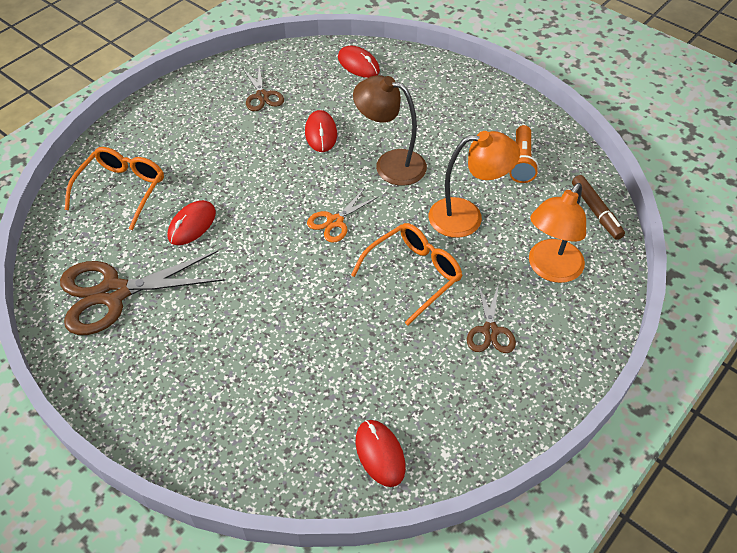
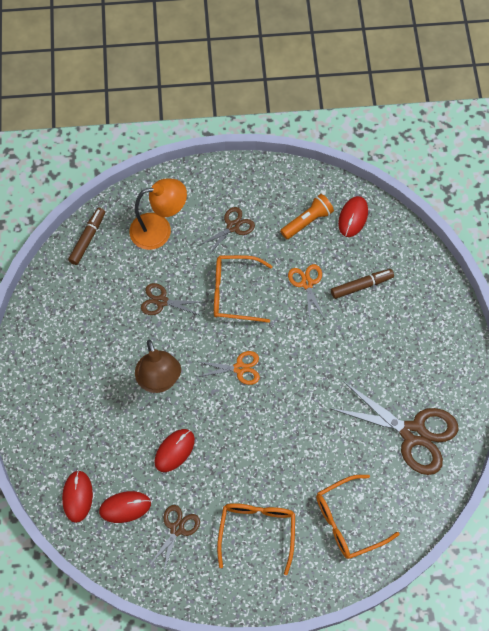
camera: 135 degrees left, 15 degrees up
(192, 225) = (326, 446): red mouse -> red mouse (125, 507)
(196, 134) = (257, 531): none -> orange glasses
(294, 385) = (361, 286): none -> brown marker
(353, 340) = (307, 283): none -> orange scissors
(467, 217) = (161, 301): orange lamp -> brown scissors
(521, 162) = (82, 308): orange flashlight -> orange flashlight (307, 221)

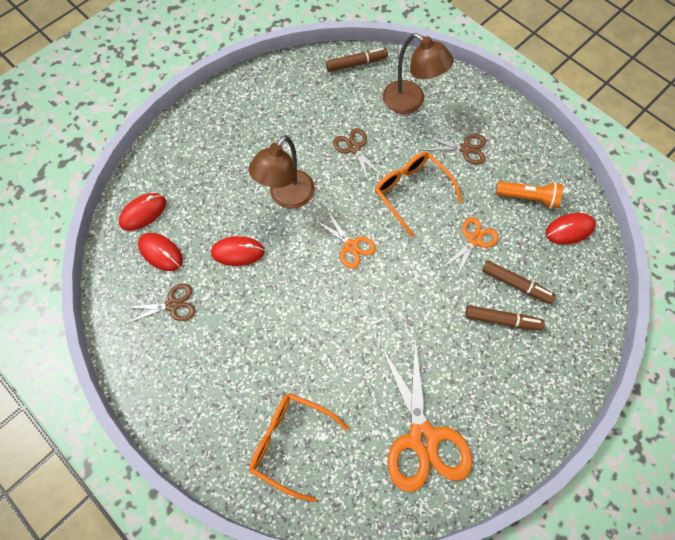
camera: 50 degrees right, 0 degrees up
(159, 230) = (411, 102): orange lamp -> brown lamp
(257, 531) = (220, 370): orange glasses -> none
(378, 316) = (502, 320): none -> brown marker
(413, 433) = (422, 438): brown scissors -> orange scissors

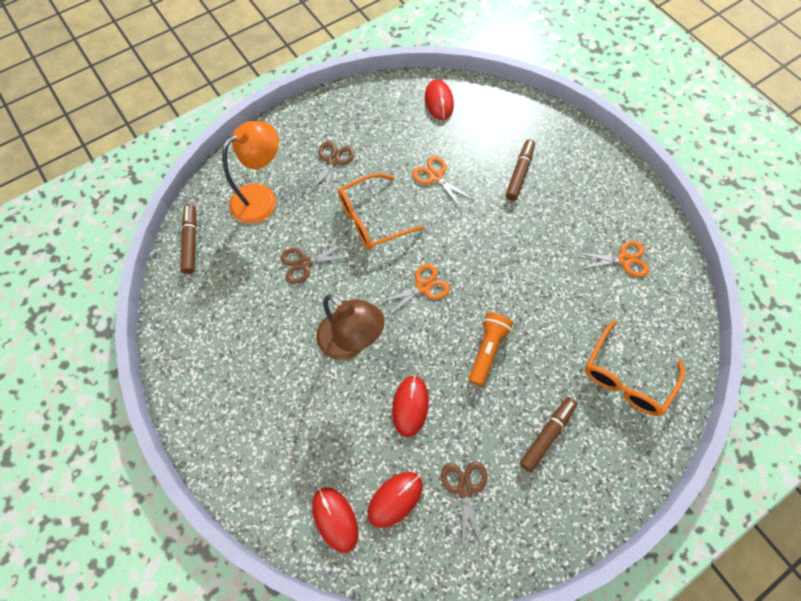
camera: 80 degrees left, 0 degrees up
(411, 102) = (262, 198): brown lamp -> orange lamp
(422, 438) = (624, 260): orange scissors -> orange scissors, size x0.52
(516, 284) = (486, 154): brown marker -> brown marker (547, 434)
(528, 198) = (400, 123): orange flashlight -> orange flashlight (487, 350)

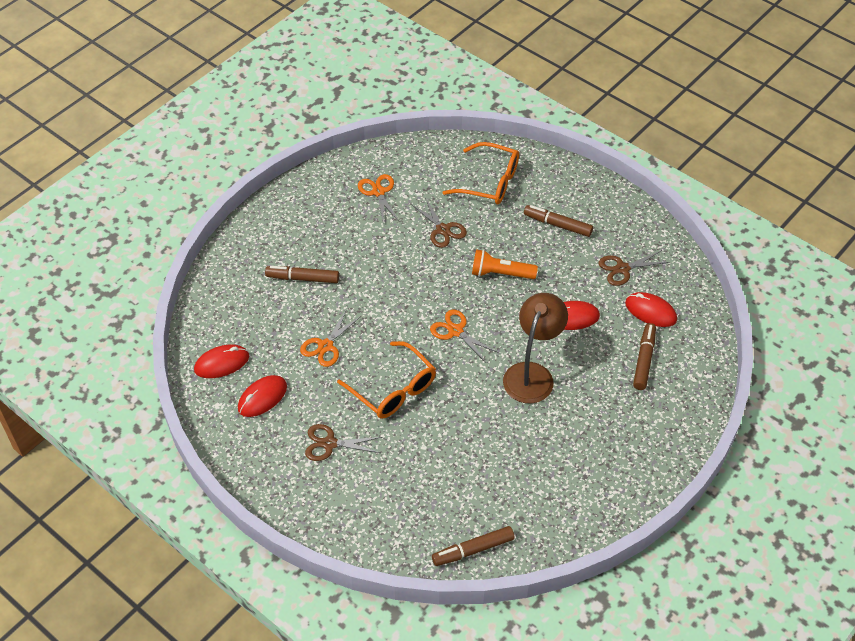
camera: 105 degrees left, 15 degrees down
(262, 198) = (397, 498): orange lamp -> none
(304, 263) = (463, 434): brown scissors -> brown scissors (442, 230)
(332, 465) = (644, 360): none -> brown marker
(335, 519) = (684, 347): red mouse -> red mouse (262, 397)

